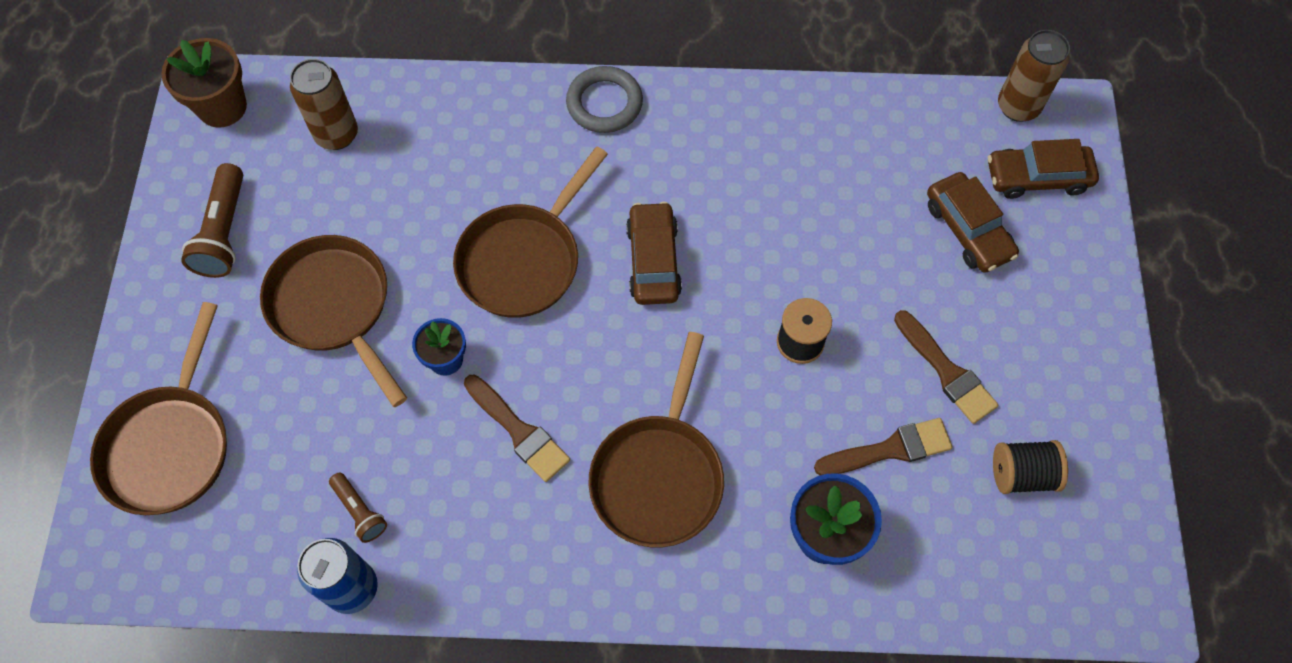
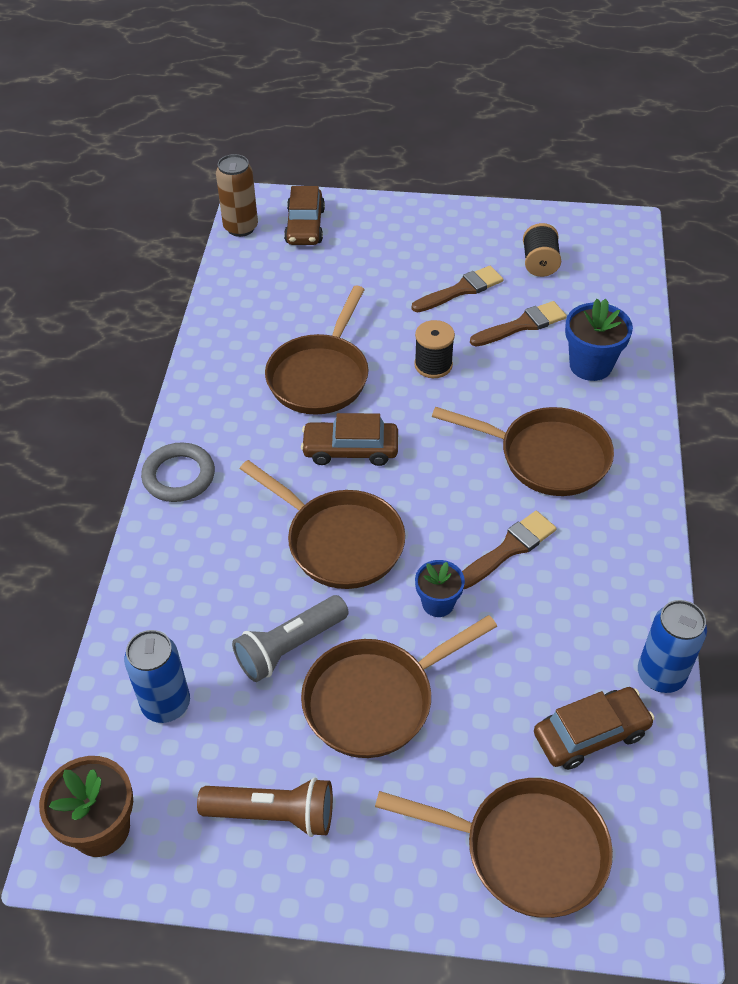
camera: 85 degrees left, 15 degrees down
(337, 134) = (166, 704): brown can -> blue can
(360, 511) = (588, 671): brown flashlight -> none
(395, 227) = (290, 647): none -> grey flashlight
(766, 220) = (320, 376): none -> brown pan
(890, 449) = (522, 325): brown brush -> brown brush turned 75 degrees clockwise
(968, 230) = (344, 266): brown car -> brown car (591, 734)

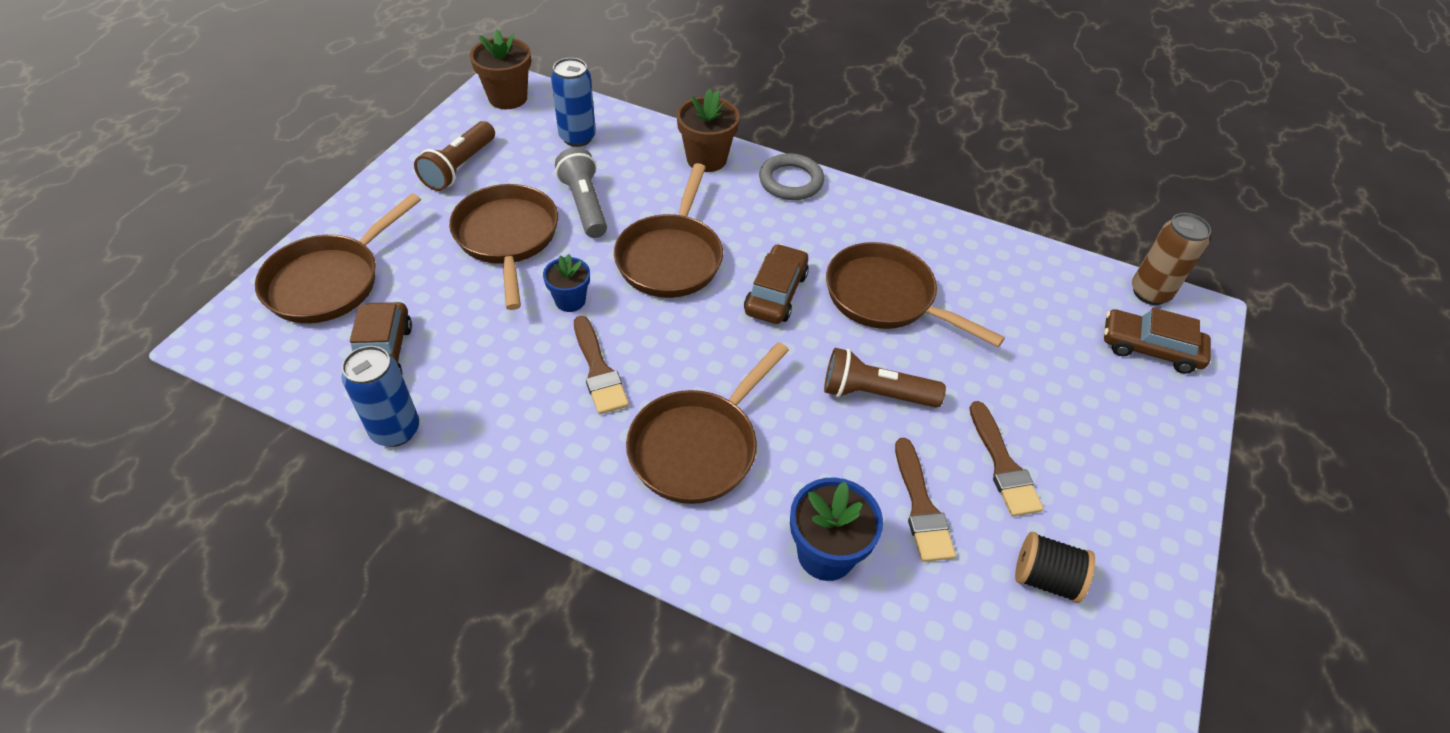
camera: 105 degrees right, 0 degrees up
(165, 559) = (706, 159): none -> brown flower pot
(339, 541) = (671, 257): brown pan -> brown pan turned 45 degrees counterclockwise
(433, 365) = (874, 394): black spool -> brown flashlight

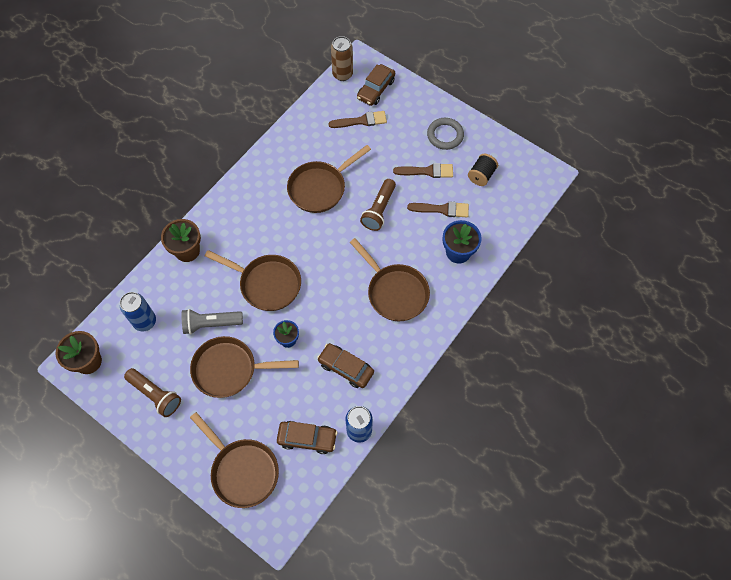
camera: 75 degrees left, 15 degrees up
(598, 370) = (340, 330): brown brush -> brown brush (361, 121)
(776, 293) = (305, 237): brown car -> brown car (346, 368)
(791, 181) = (219, 210): grey ring -> grey ring (445, 135)

